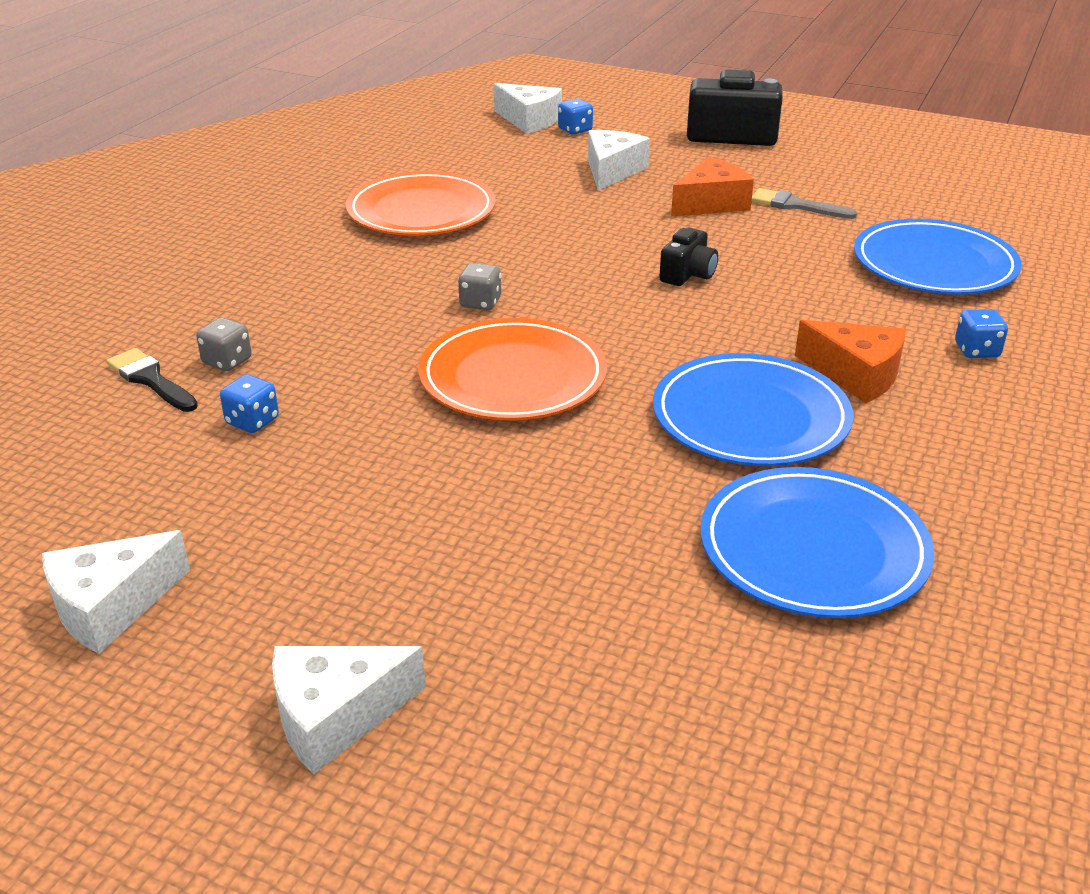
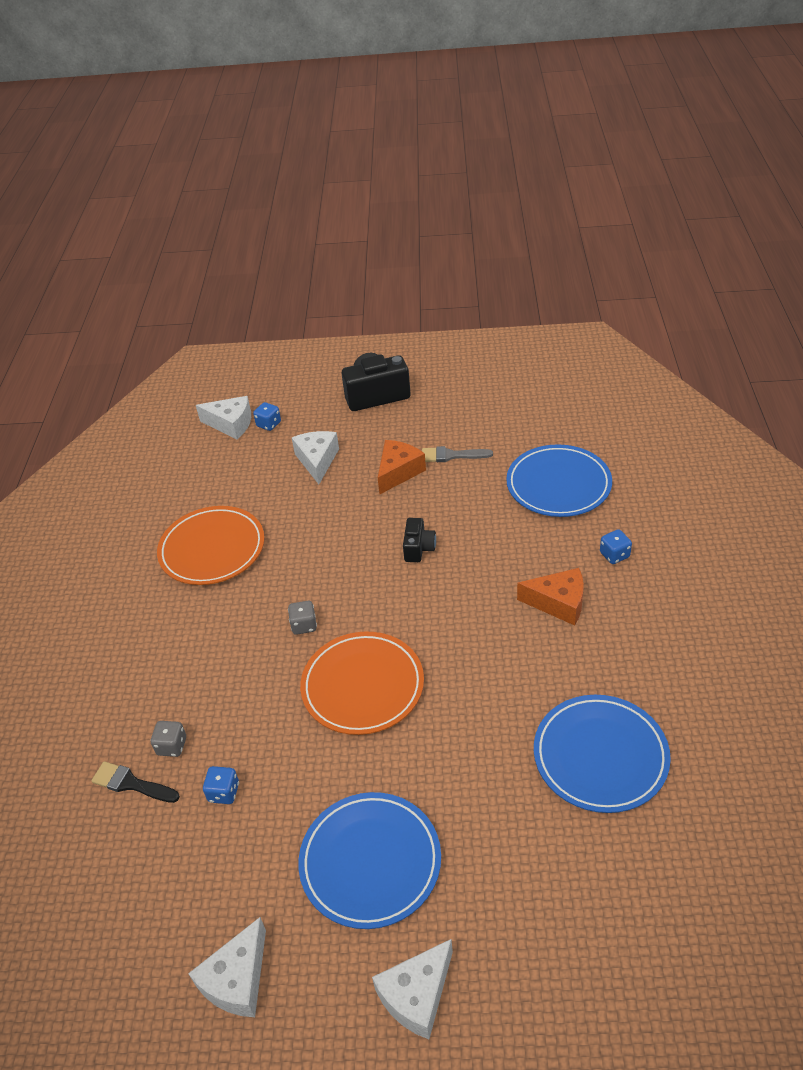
camera: 20 degrees left, 10 degrees up
(750, 418) = (518, 664): blue plate -> blue plate (370, 862)

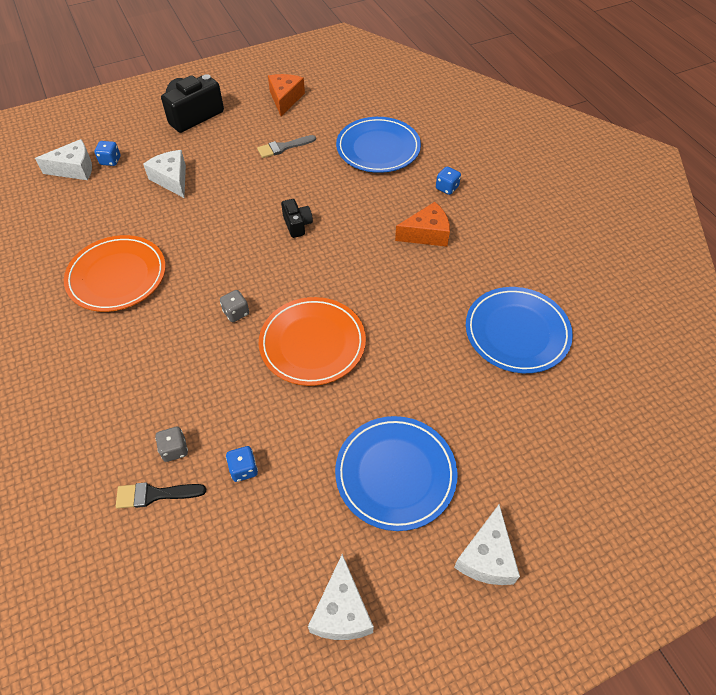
camera: 30 degrees left, 10 degrees up
(398, 472) = (247, 171): orange cheese -> orange cheese (285, 99)

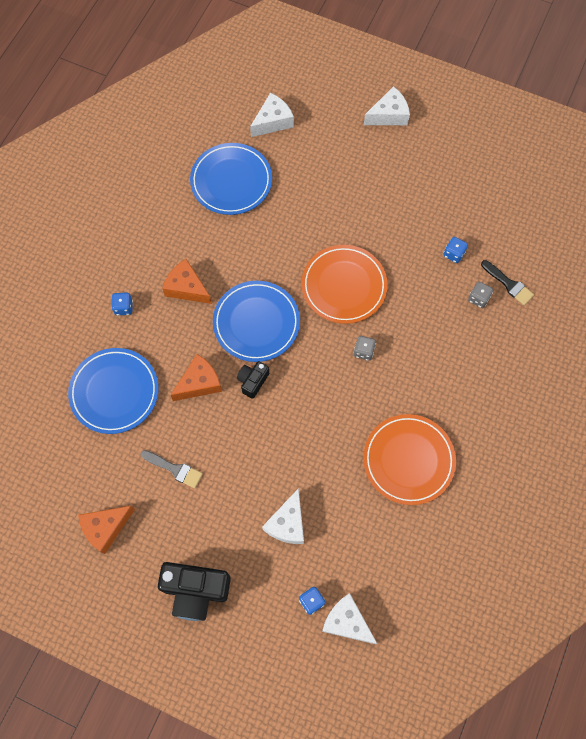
camera: 130 degrees left, 15 degrees up
(332, 194) = (199, 383): none -> orange cheese
(341, 611) = (472, 156): white cheese -> white cheese (273, 121)
(395, 474) = (385, 181): blue plate -> blue plate (256, 323)

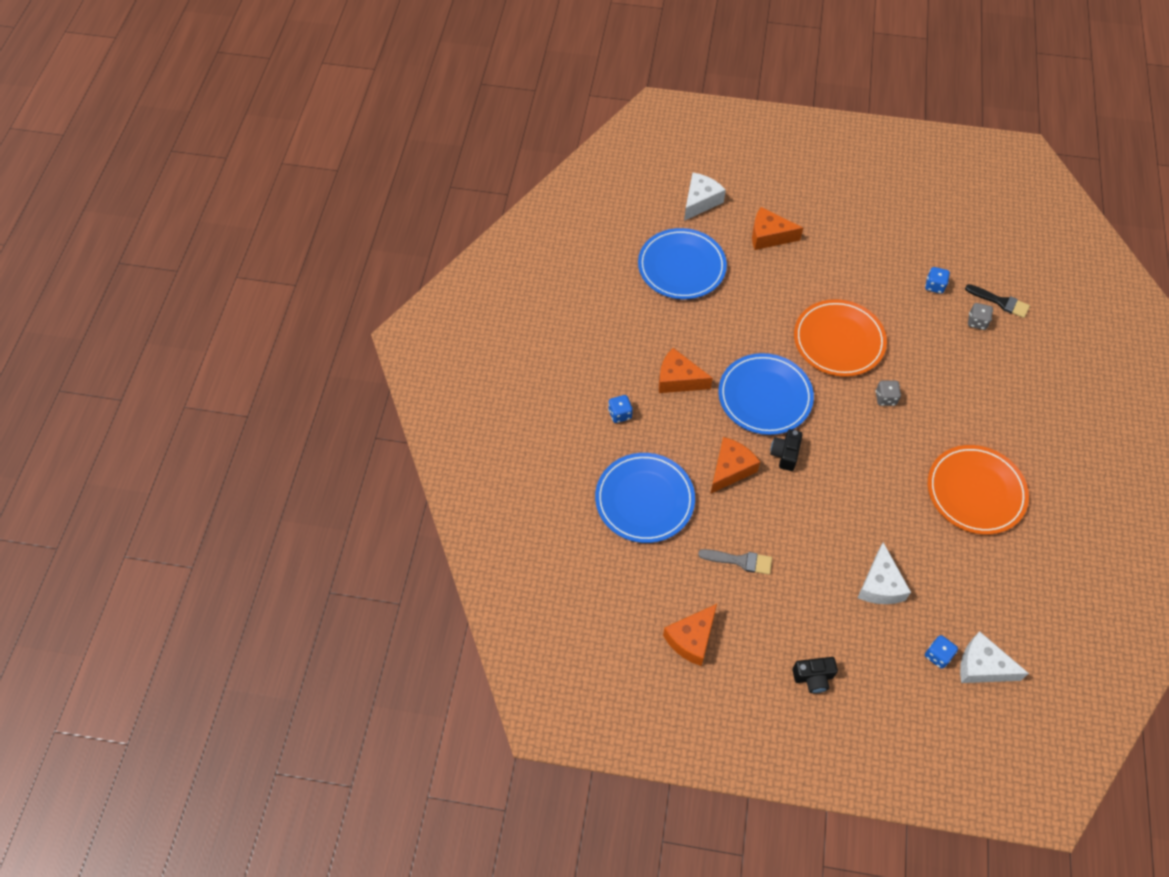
camera: 15 degrees left, 10 degrees down
(195, 591) = (813, 677): black camera -> black camera, size x0.54
(321, 169) = (769, 236): none -> orange cheese
(389, 115) = (814, 171): white cheese -> none

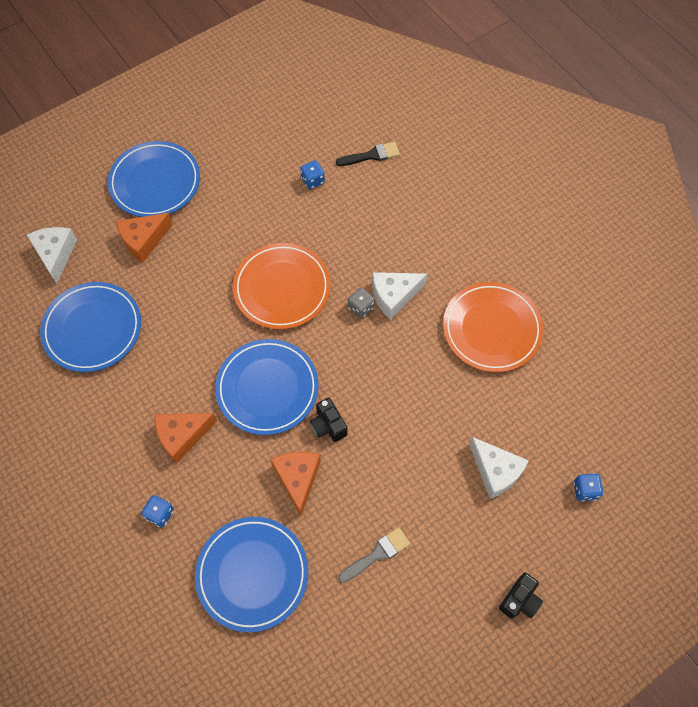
camera: 45 degrees left, 5 degrees up
(691, 639) = (402, 663): orange cheese -> none
(813, 203) = (155, 182): none -> blue plate
(977, 322) = (370, 186): grey dice -> none
(982, 666) = (620, 469): white cheese -> white cheese (394, 296)

